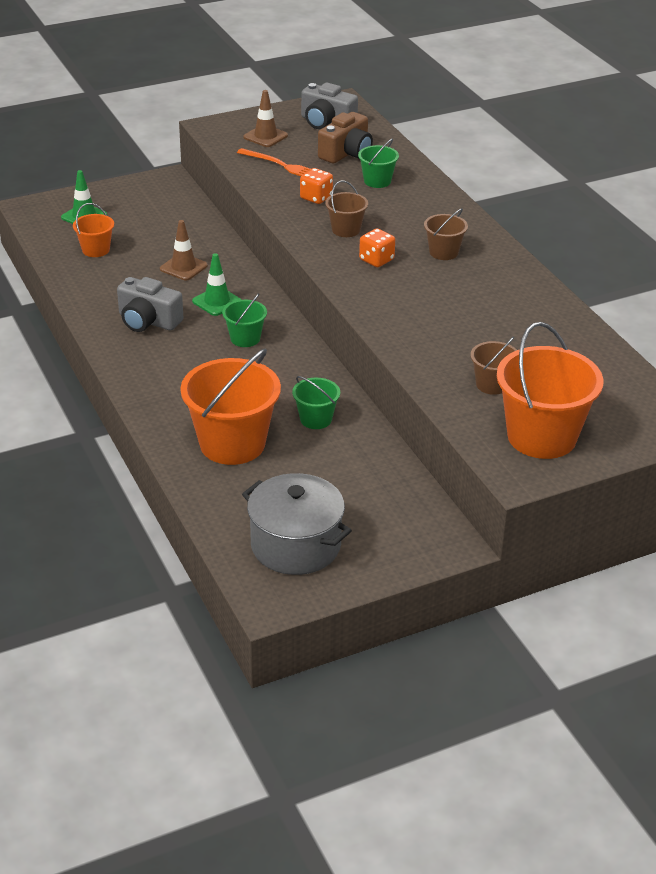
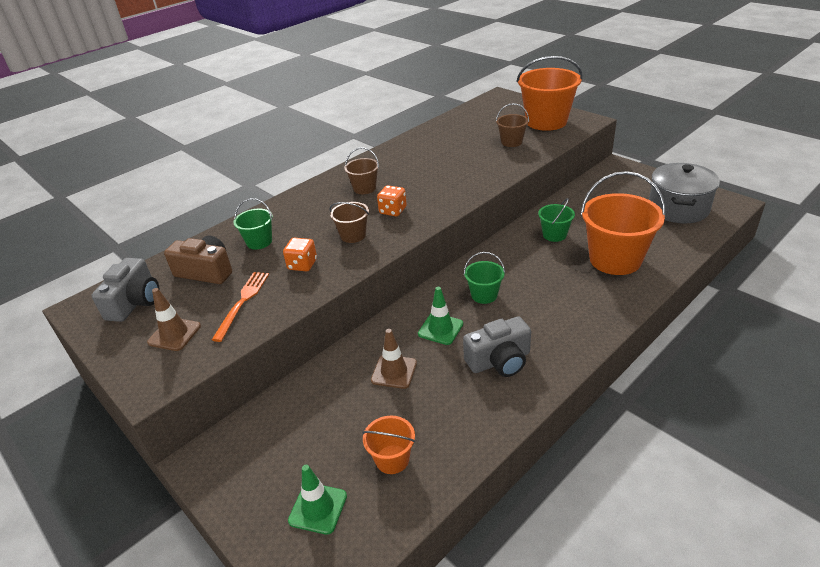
camera: 105 degrees left, 0 degrees up
(148, 321) = (499, 361): grey camera -> grey camera turned 60 degrees clockwise

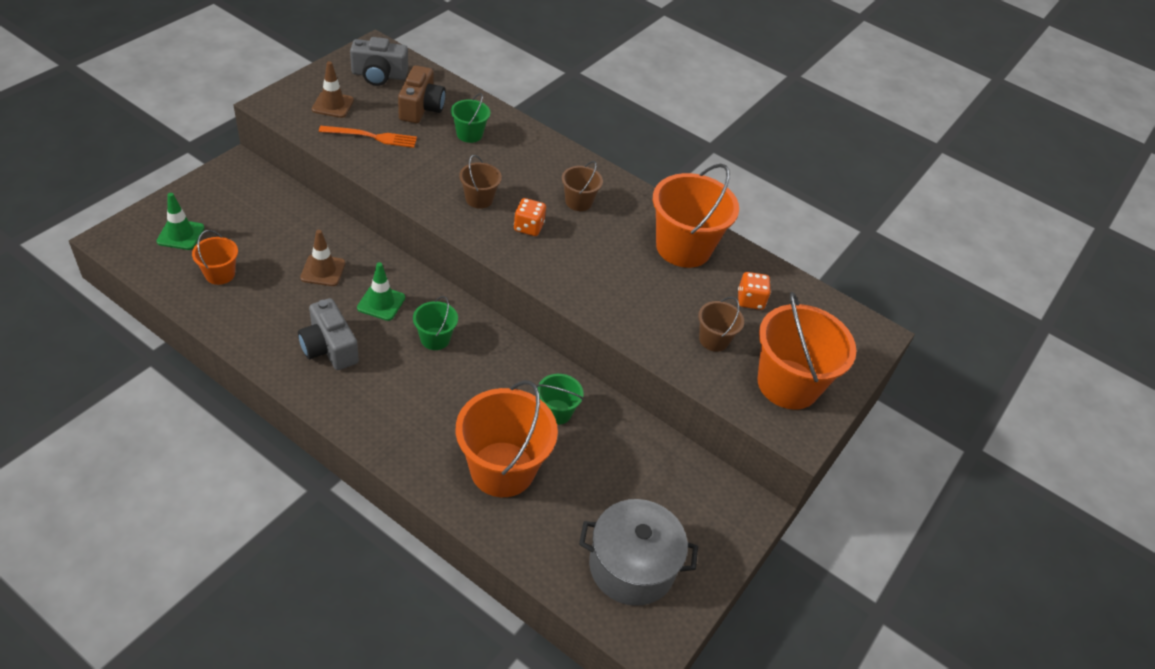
camera: 70 degrees right, 10 degrees up
(302, 265) = (427, 168): orange dice -> orange dice (750, 300)
(421, 149) = (683, 247): none -> orange bucket

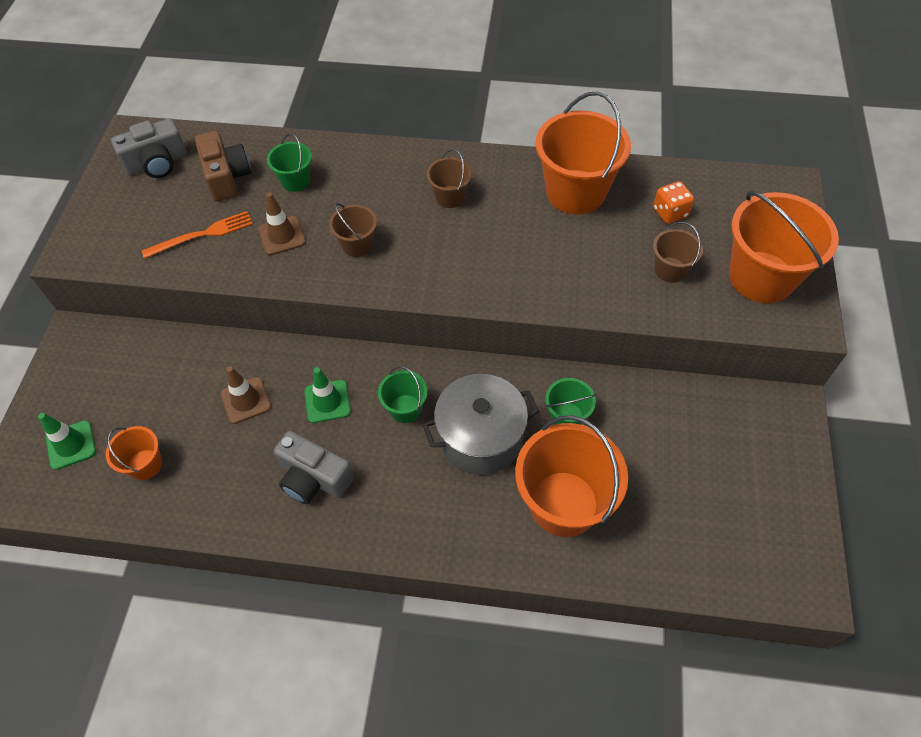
camera: 20 degrees left, 10 degrees up
(333, 105) = (135, 221): brown traffic cone -> brown traffic cone (282, 236)
(528, 227) = (425, 249): orange dice -> none
(632, 566) = (739, 527): grey pot -> grey pot (480, 437)

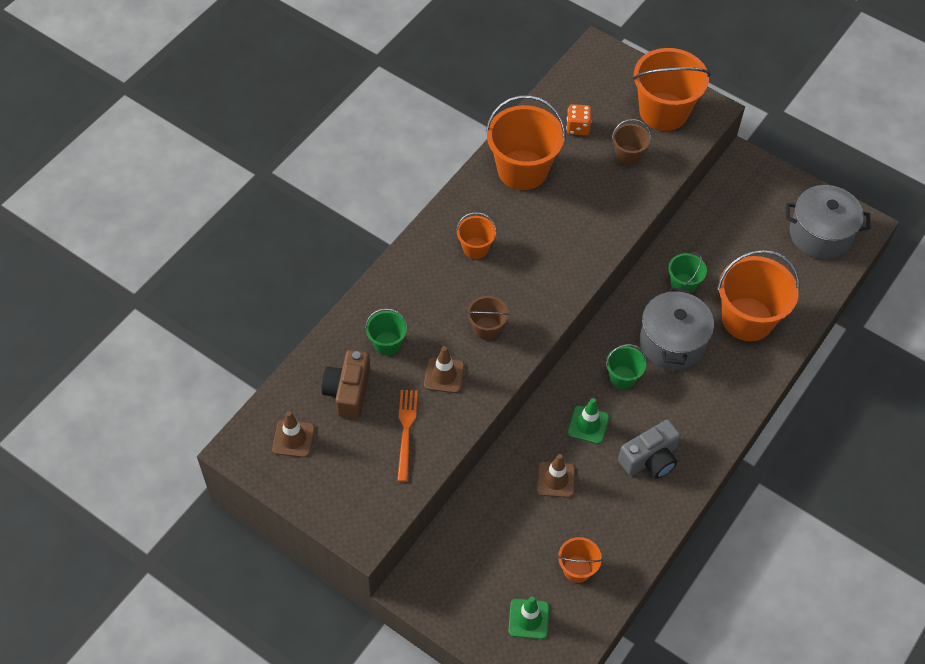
camera: 65 degrees left, 0 degrees up
(157, 163) = (293, 439): grey camera -> brown traffic cone
(227, 177) = (348, 391): brown camera -> brown camera turned 90 degrees counterclockwise
(450, 197) = (475, 248): brown bucket -> orange bucket
(751, 538) = (820, 234): none -> grey pot

